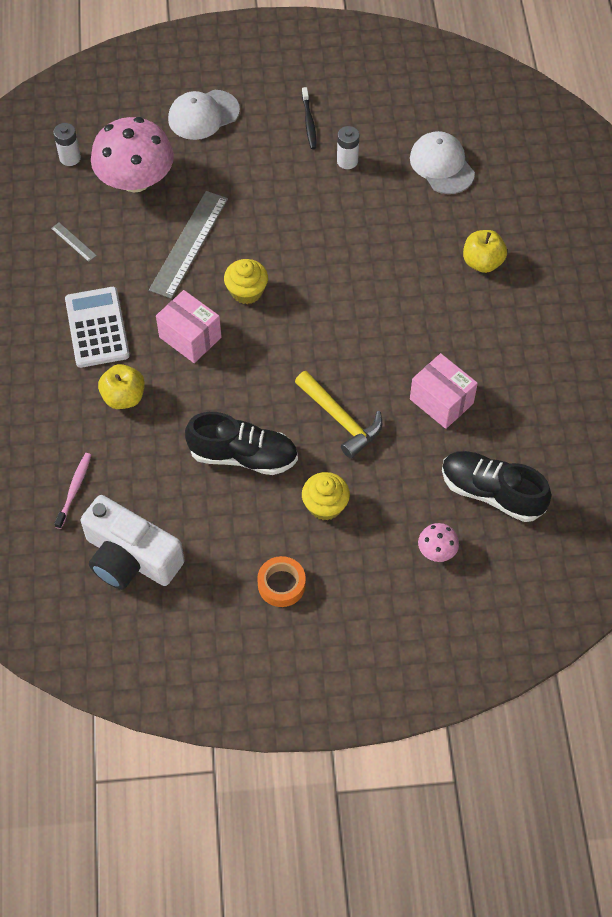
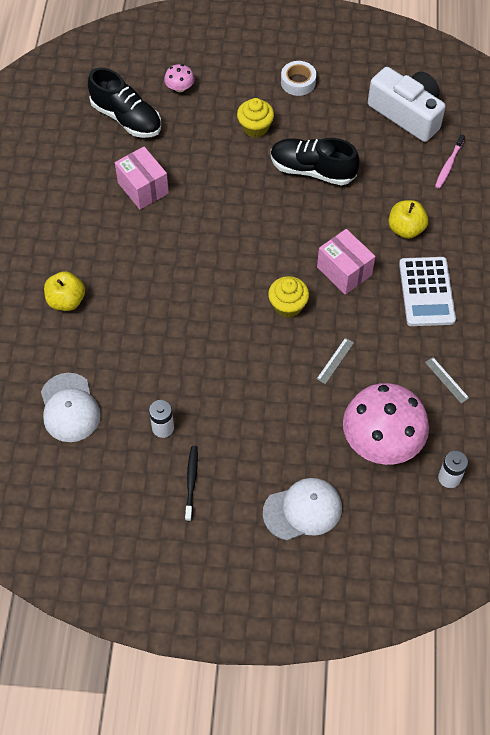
camera: 170 degrees left, 0 degrees up
(189, 244) = (335, 360): grey ruler -> grey ruler, size x0.43
(281, 584) = (298, 82): orange tape -> white tape
(341, 419) = (228, 186): yellow hammer -> none

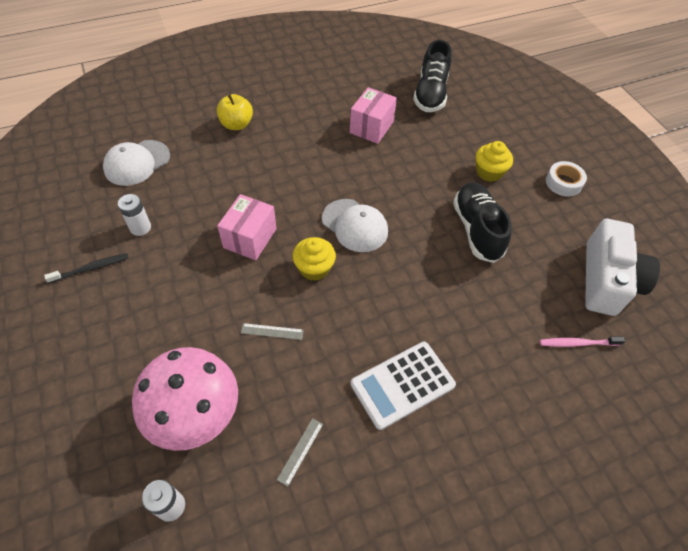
camera: 60 degrees right, 5 degrees down
(180, 88) = (486, 112): pink mushroom -> none
(303, 510) = (85, 370): white cap -> white cap (355, 225)
(344, 271) = (381, 299): pink box -> pink box (250, 238)
(405, 229) = (467, 334): yellow apple -> none

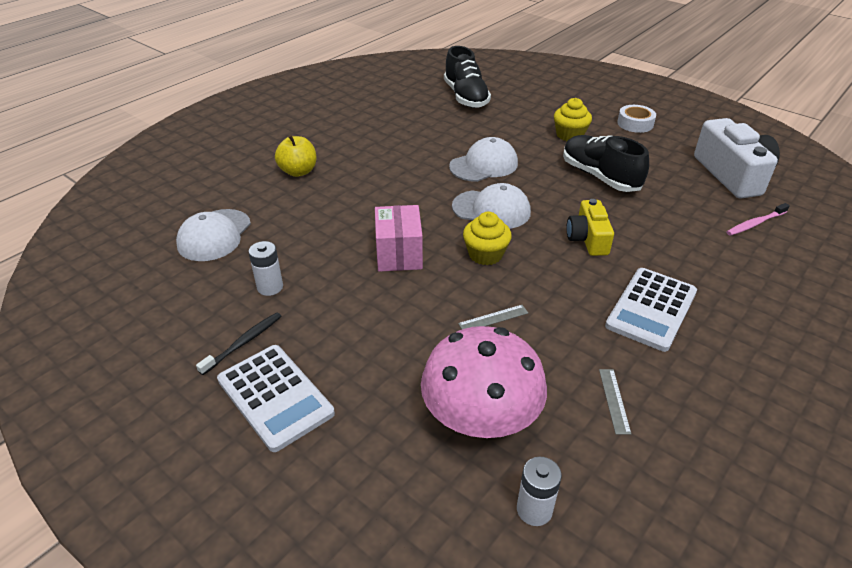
camera: 25 degrees left, 15 degrees down
(79, 323) = (275, 397): none -> white calculator
(371, 127) = (436, 135): pink box -> none
(386, 176) = (484, 165): none -> white cap
(410, 290) = (588, 239): none -> yellow camera

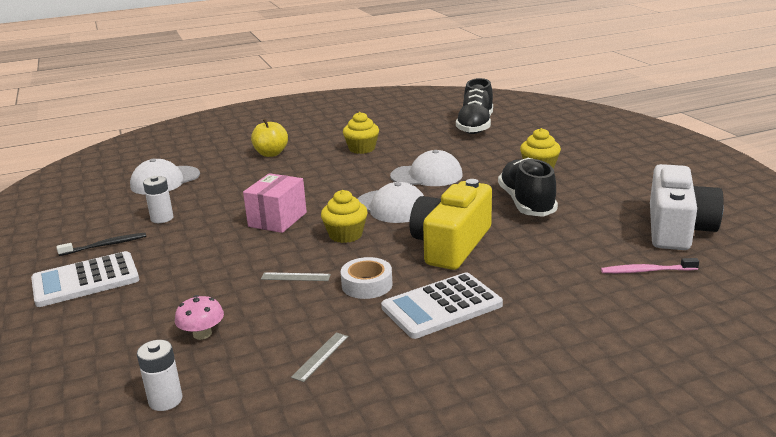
camera: 30 degrees right, 15 degrees down
(275, 397) = (85, 280): white calculator -> white calculator turned 75 degrees clockwise
(387, 145) = (362, 149): none -> yellow cupcake
(480, 417) = (202, 334): pink mushroom -> pink mushroom, size x0.43
(588, 239) = (451, 244): yellow camera -> yellow camera, size x1.67
(635, 124) = (622, 170): white tape -> white tape (367, 285)

